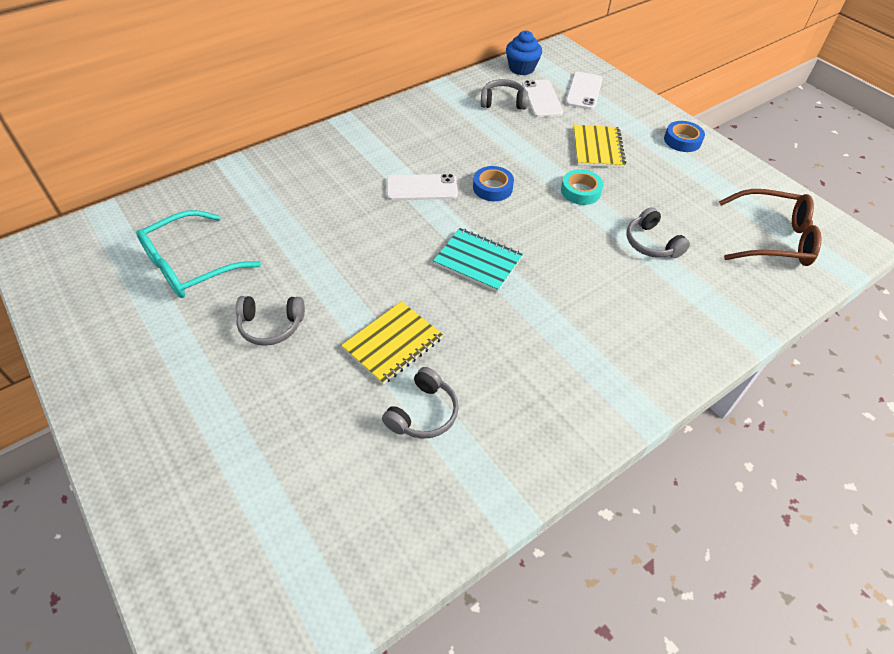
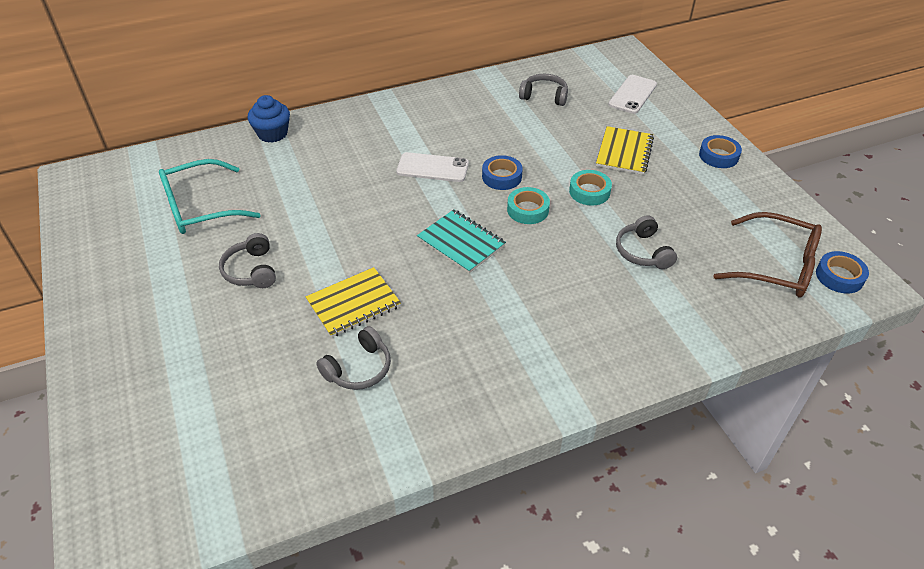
camera: 15 degrees right, 5 degrees down
(271, 326) = (251, 270): grey headphones -> grey headphones turned 60 degrees clockwise
(521, 68) = (576, 65): blue cupcake -> blue cupcake (272, 133)
(530, 218) = (527, 210): none -> turquoise tape
(541, 99) = (585, 97): white phone -> none
(828, 240) = (839, 276): none -> blue tape

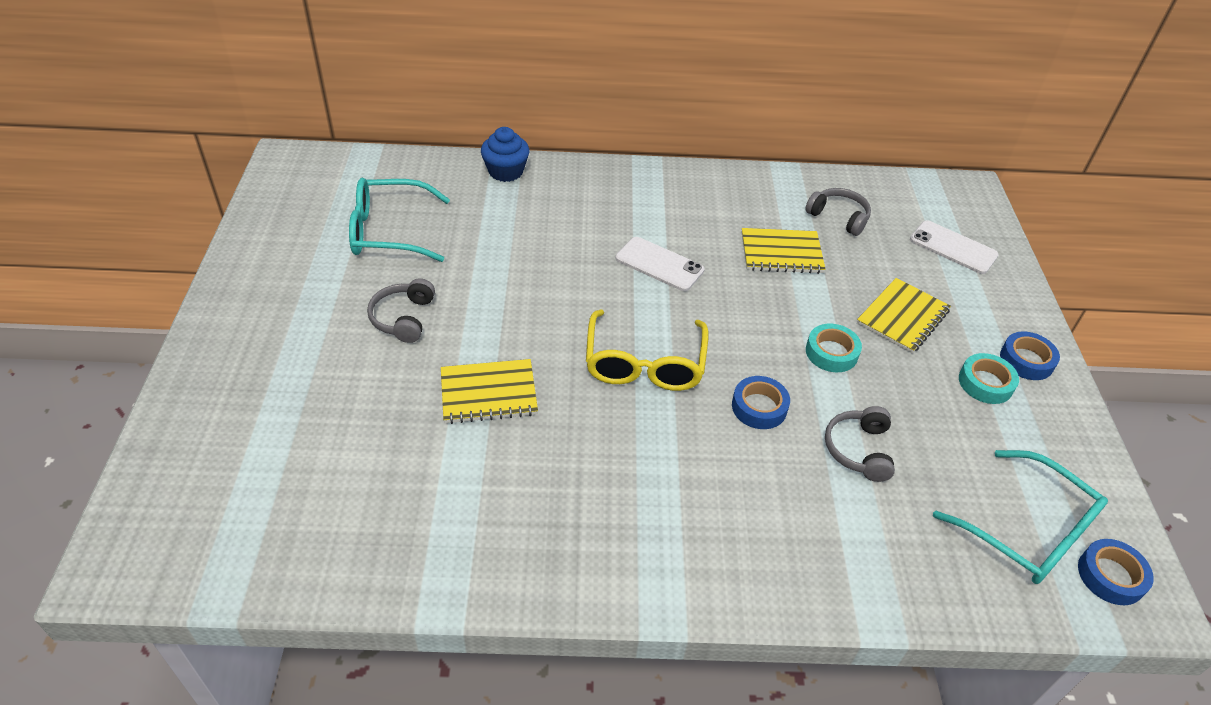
camera: 20 degrees right, 0 degrees up
(359, 368) = (455, 469): grey headphones -> none
(461, 242) = (644, 363): turquoise notebook -> yellow glasses
(501, 177) = (734, 300): blue tape -> blue tape (759, 407)
(517, 133) = (781, 253): none -> yellow notebook
(527, 210) = (744, 350): turquoise tape -> turquoise tape (985, 383)
(632, 94) = (953, 247): white phone -> white phone turned 75 degrees clockwise
(776, 266) = (1028, 530): brown glasses -> turquoise glasses

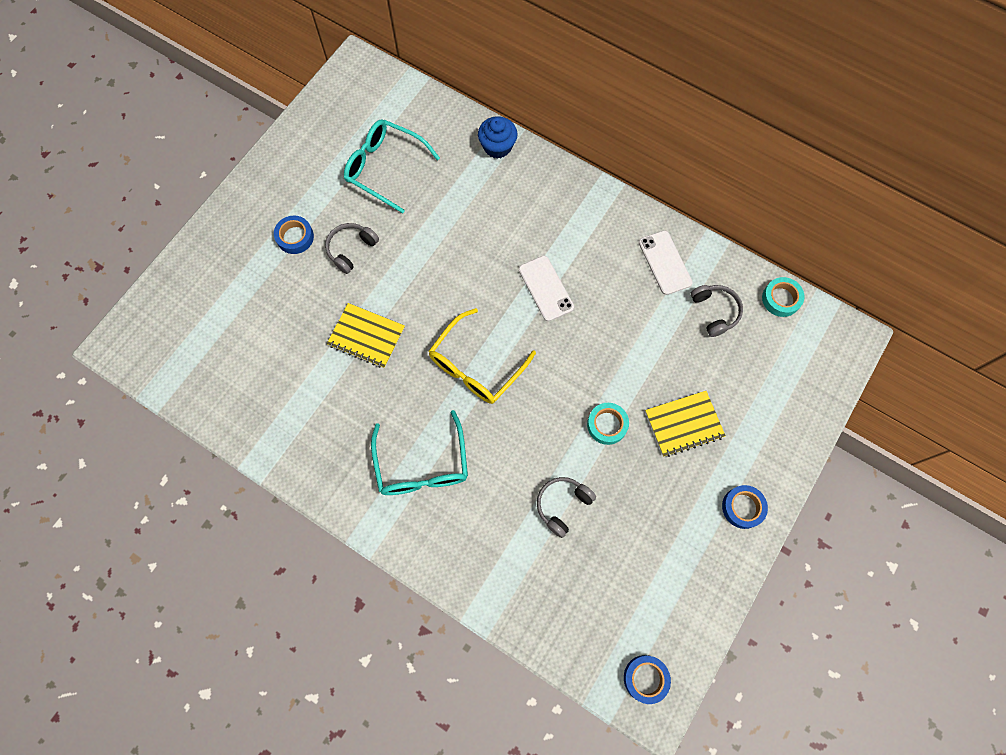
camera: 35 degrees right, 25 degrees up
(759, 407) = (524, 439): blue tape -> blue tape (295, 237)
(781, 253) = (642, 323): yellow notebook -> none
(953, 247) = (781, 385): white phone -> white phone (665, 262)
(985, 383) = (694, 507): turquoise tape -> turquoise tape (781, 299)
(1028, 530) = (621, 620): turquoise glasses -> turquoise glasses (422, 465)

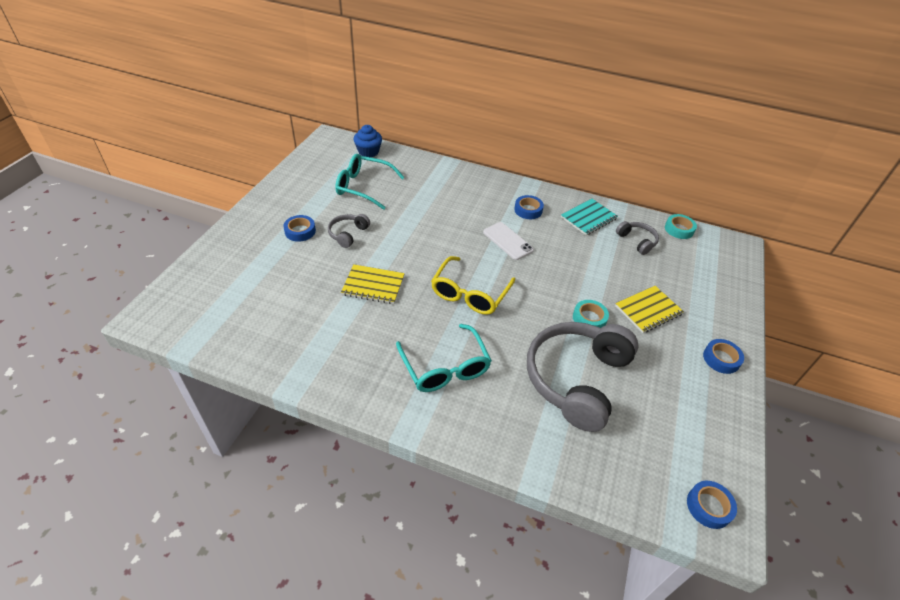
camera: 15 degrees left, 25 degrees down
(497, 146) = (444, 169): blue cupcake -> blue cupcake (368, 152)
(562, 505) = (576, 379): grey headphones -> grey headphones, size x2.24
(588, 237) = (528, 210): none -> blue tape
(665, 262) = (588, 218): white phone -> turquoise notebook

